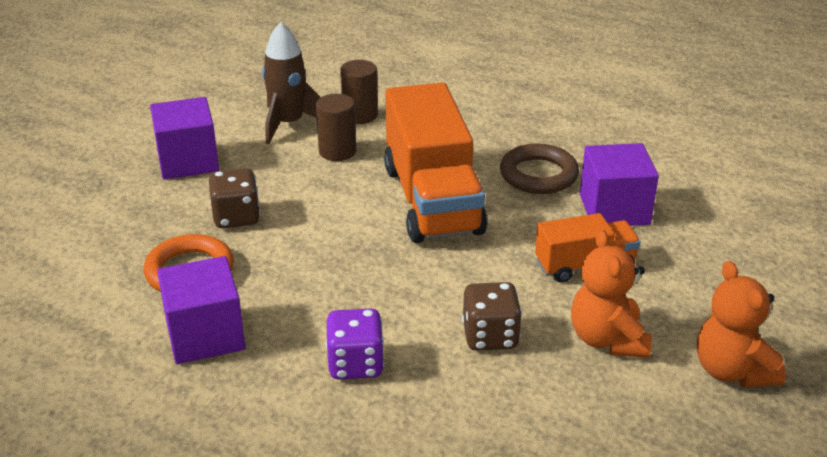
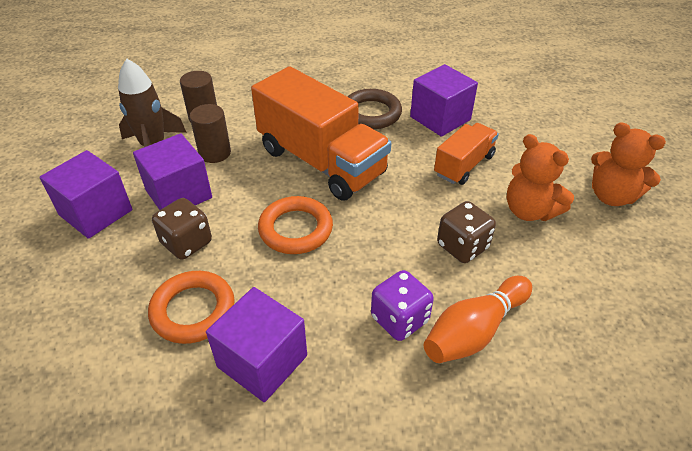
camera: 35 degrees left, 10 degrees up
(269, 174) = (179, 194): none -> purple cube
(342, 248) = (295, 229): none -> orange ring
(416, 409) = (474, 331): none -> orange bowling pin

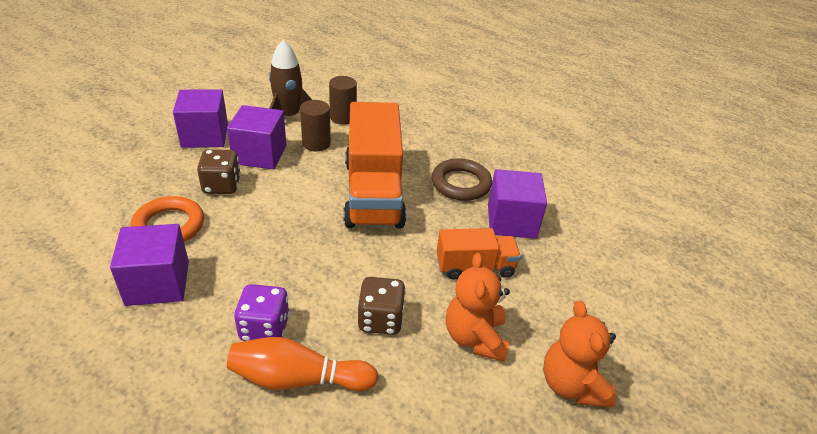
camera: 40 degrees right, 5 degrees down
(295, 229) = (291, 223): orange ring -> none

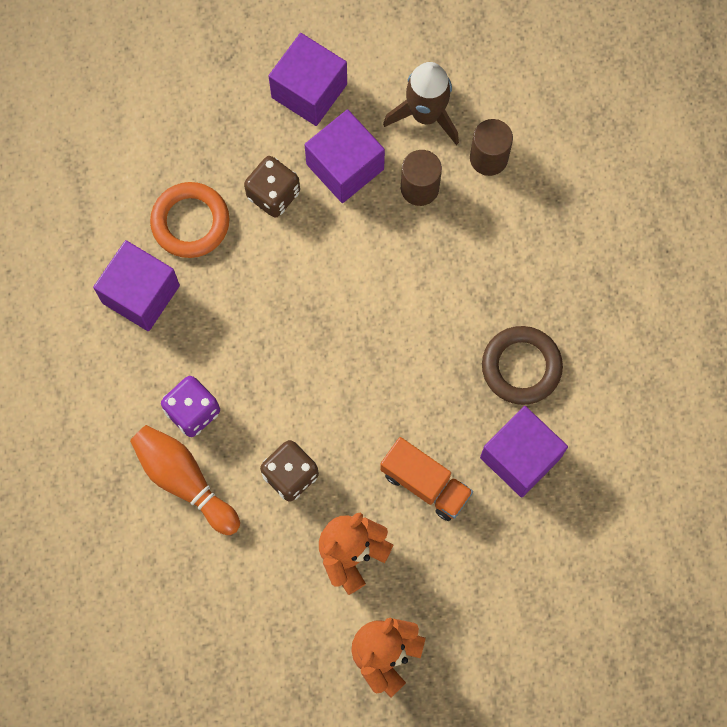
camera: 45 degrees right, 35 degrees up
(373, 193) = (415, 314): orange truck -> none

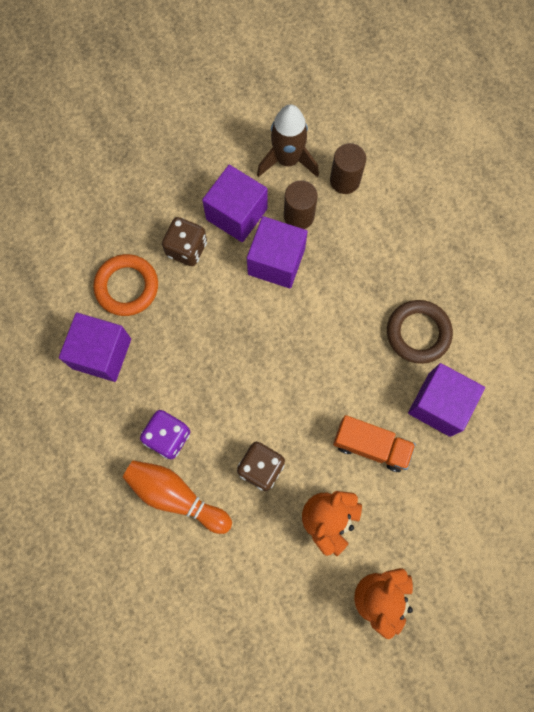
camera: 15 degrees left, 0 degrees up
(309, 91) = (193, 164): purple cube -> purple cube (276, 261)

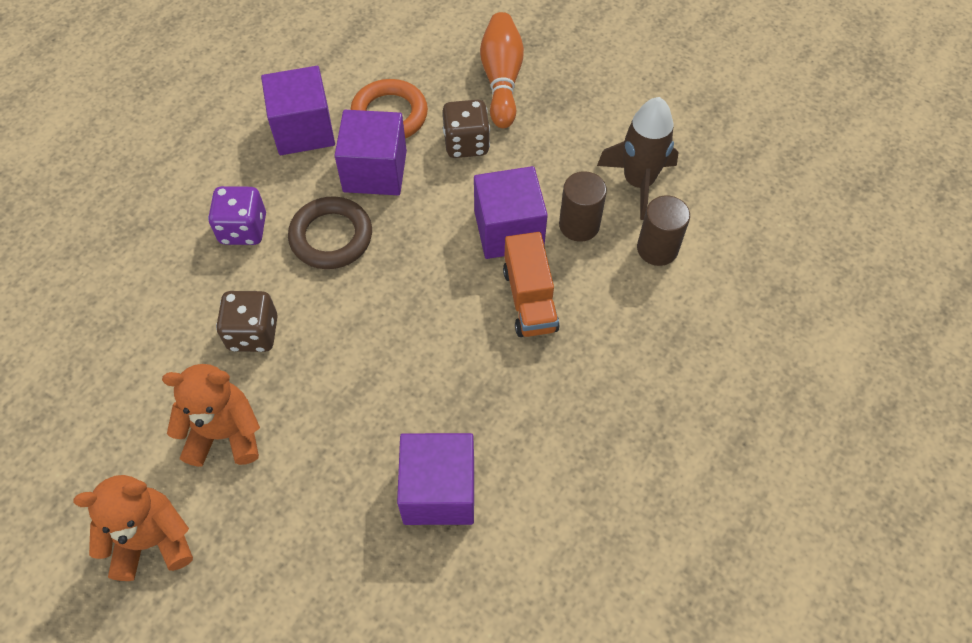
camera: 60 degrees right, 15 degrees down
(176, 496) = (180, 268): orange bowling pin -> orange bowling pin (501, 80)
(236, 214) = (538, 167): purple cube -> purple cube (375, 171)
(371, 446) = (341, 436): orange truck -> orange truck (529, 299)
(418, 333) = (518, 420): brown ring -> brown ring (331, 237)

